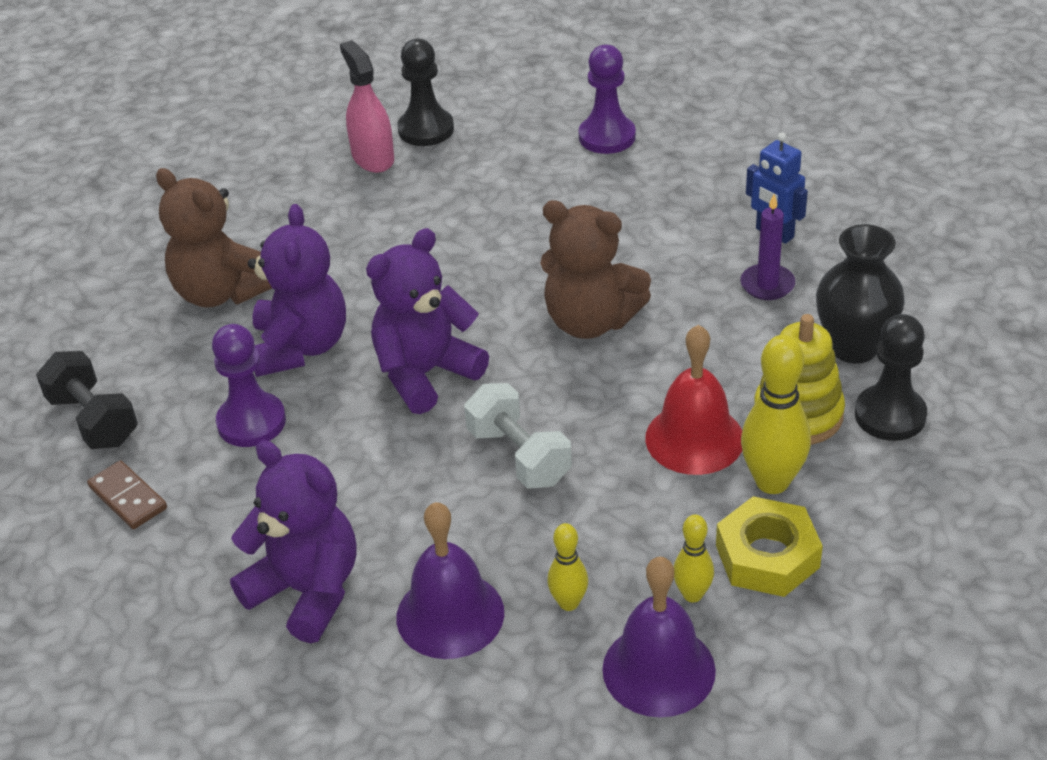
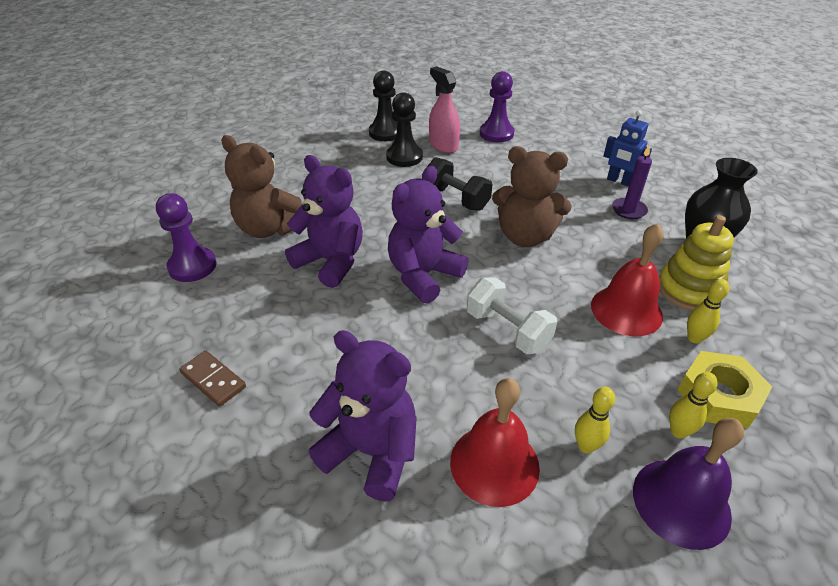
camera: 10 degrees left, 0 degrees up
(93, 420) = (182, 320): black dumbbell -> black dumbbell (456, 198)
(251, 422) = (304, 315): purple pawn -> purple pawn (192, 266)
(300, 347) = (331, 261): purple teddy bear -> purple teddy bear turned 45 degrees counterclockwise
(373, 158) = (356, 148): pink spray bottle -> pink spray bottle (443, 145)
(450, 614) = (494, 464): purple bell -> red bell
(772, 482) = (694, 338): yellow bowling pin -> yellow bowling pin, size x0.56
(890, 415) = (749, 287): black pawn -> black pawn (404, 157)

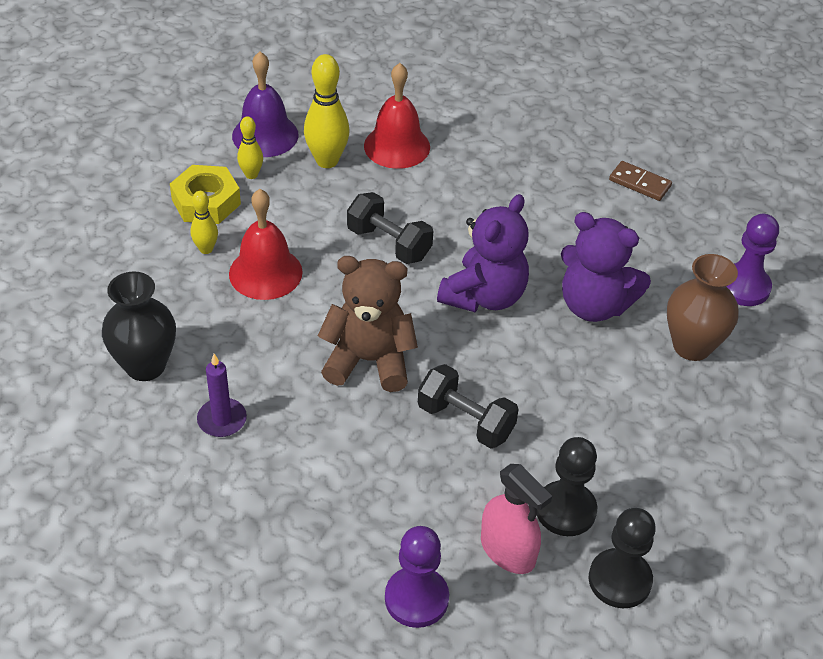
camera: 170 degrees right, 5 degrees up
(270, 228) = (692, 346): brown teddy bear -> brown vase
(371, 451) = (489, 147): purple teddy bear -> none
(507, 330) = (389, 243): white dumbbell -> black dumbbell
(586, 446) = (327, 161): yellow bowling pin -> yellow bowling pin, size x1.78
(619, 181) = (219, 482): blue robot -> none
(688, 290) = (189, 301): yellow stacking toy -> none

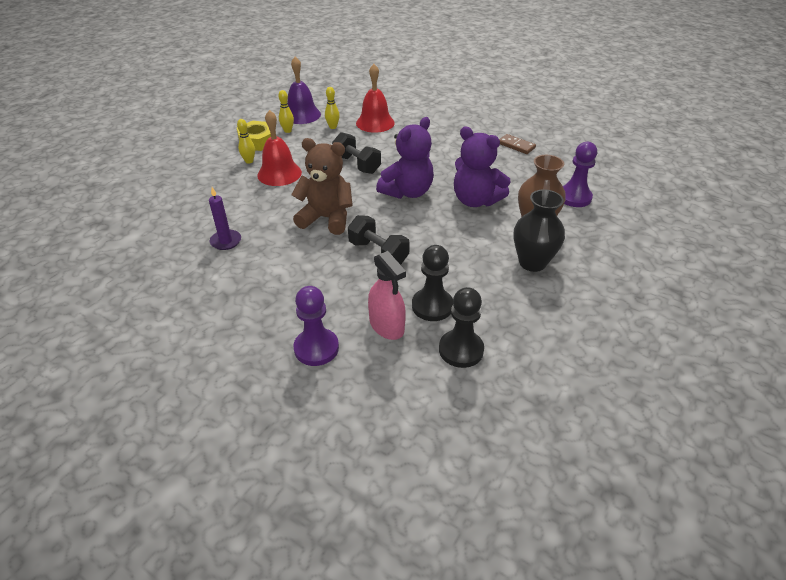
camera: 10 degrees right, 5 degrees down
(145, 366) = (191, 212): black vase -> black vase (532, 262)
(327, 161) = (333, 127): yellow bowling pin -> yellow bowling pin, size x0.56

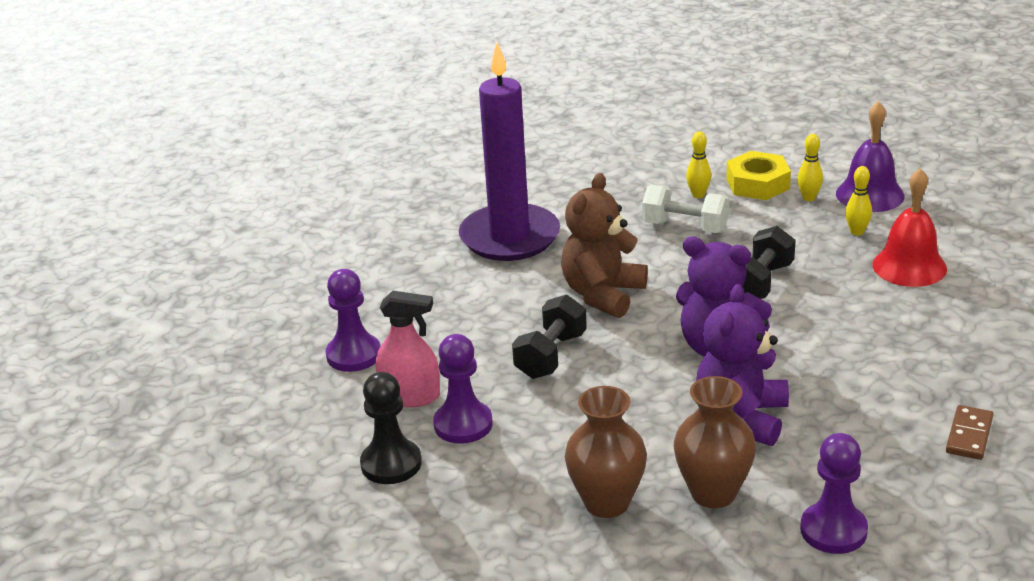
camera: 75 degrees right, 10 degrees down
(226, 241) = (509, 237): purple candle -> purple candle, size x2.43
(279, 173) = (685, 227): red bell -> white dumbbell
(326, 218) = (603, 294): brown teddy bear -> brown teddy bear turned 150 degrees counterclockwise
(386, 326) = (410, 396): pink spray bottle -> pink spray bottle turned 120 degrees counterclockwise
(432, 306) = (463, 424): black pawn -> purple pawn
(532, 262) = (607, 502): black vase -> brown vase

